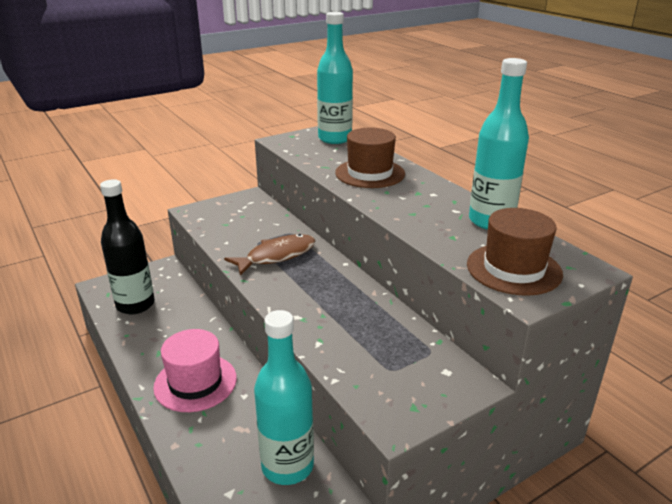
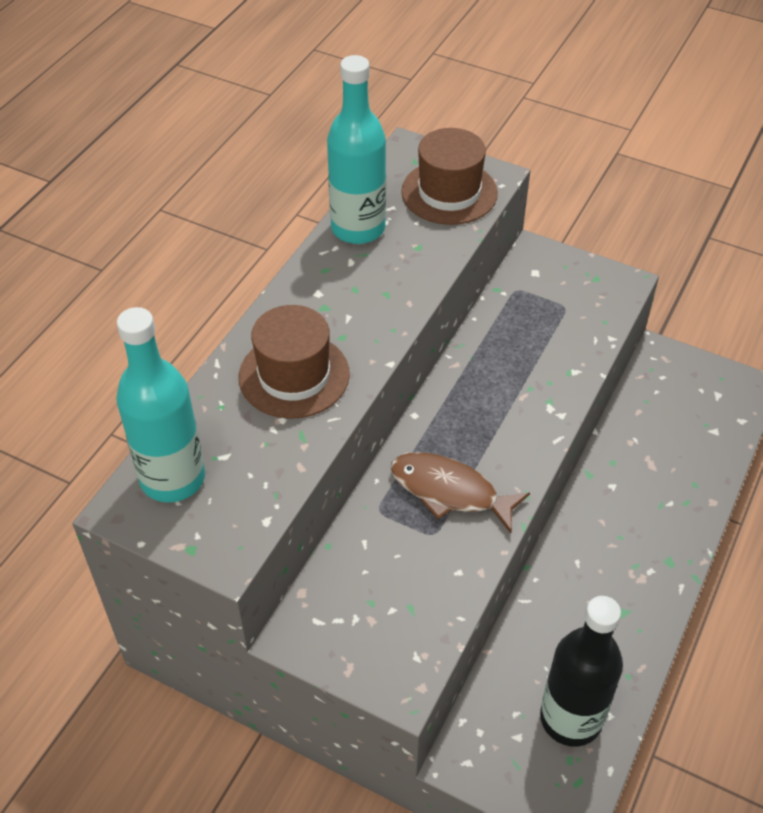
camera: 120 degrees left, 20 degrees up
(195, 382) = (633, 540): pink hat -> none
(287, 466) = (656, 407): turquoise bottle -> none

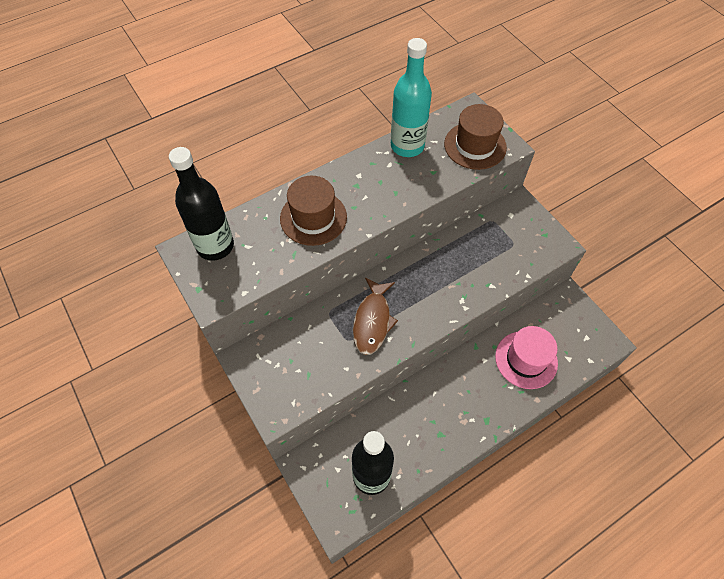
camera: 30 degrees right, 10 degrees up
(173, 478) = (215, 246): turquoise bottle -> black bottle
(450, 491) = (372, 321): brown fish -> brown fish turned 135 degrees counterclockwise
(664, 459) = (526, 359): none -> pink hat

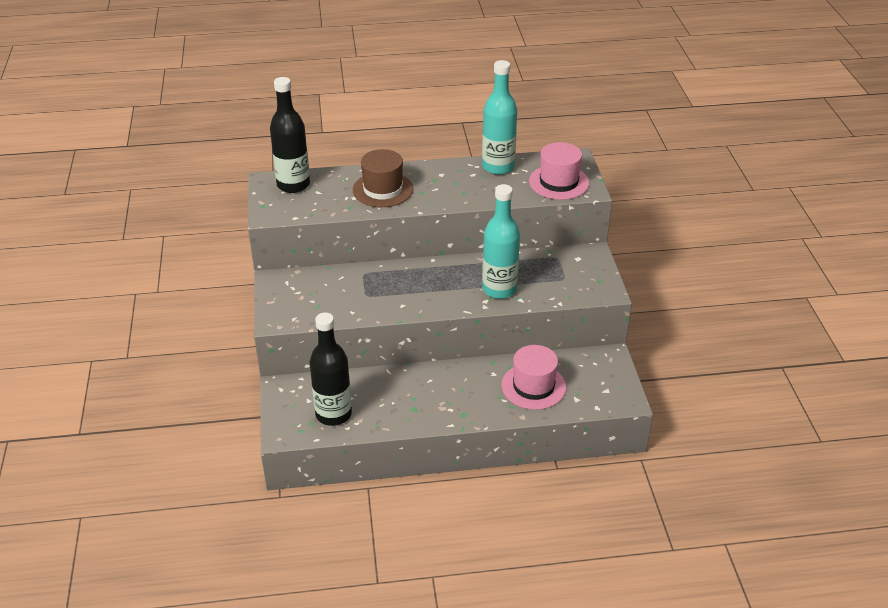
camera: 25 degrees right, 20 degrees down
(372, 321) = (396, 290): brown fish -> none
(466, 281) = (499, 289): none -> turquoise bottle
(475, 145) = (559, 182): brown hat -> pink hat

